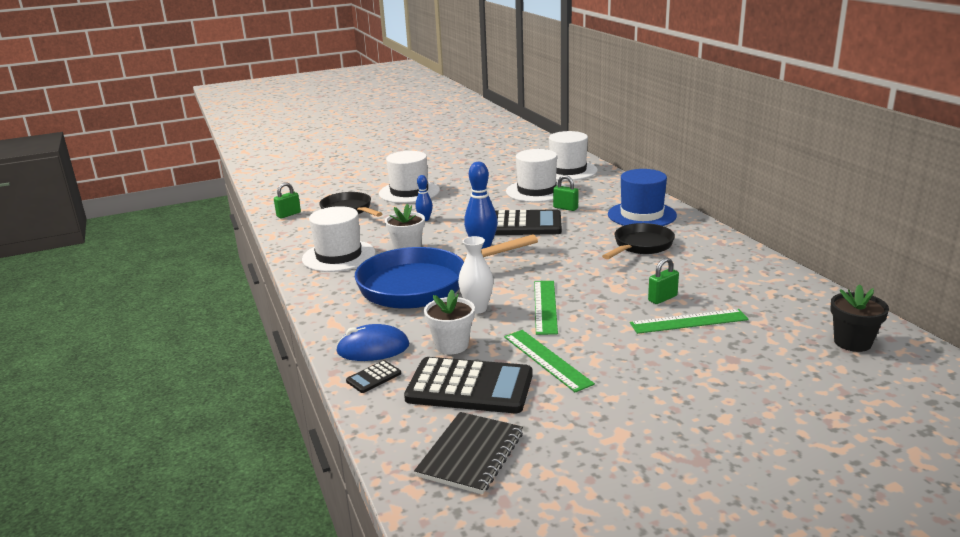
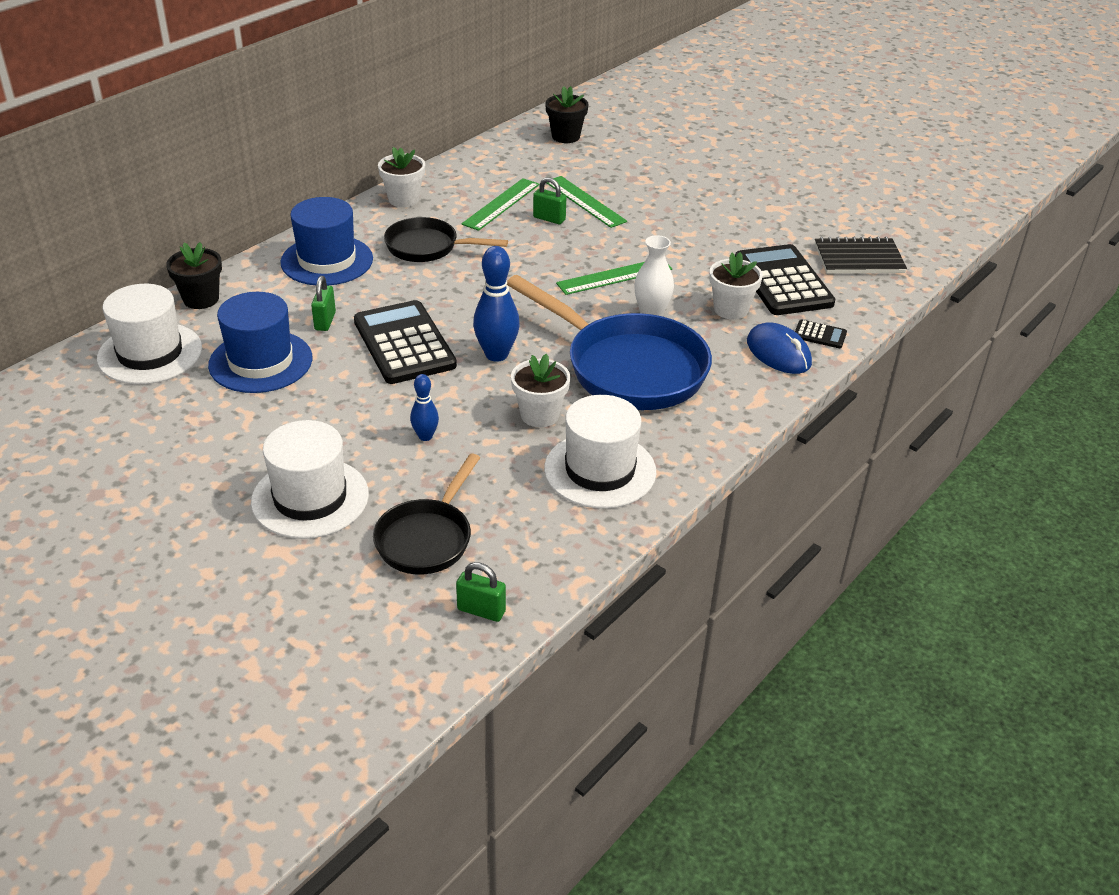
camera: 120 degrees left, 15 degrees up
(536, 191) = (260, 362): white hat -> blue hat
(547, 359) = (708, 255): green ruler -> green ruler (501, 204)
(616, 183) = (201, 299): none -> black flower pot
(726, 247) = (403, 199): none -> white flower pot

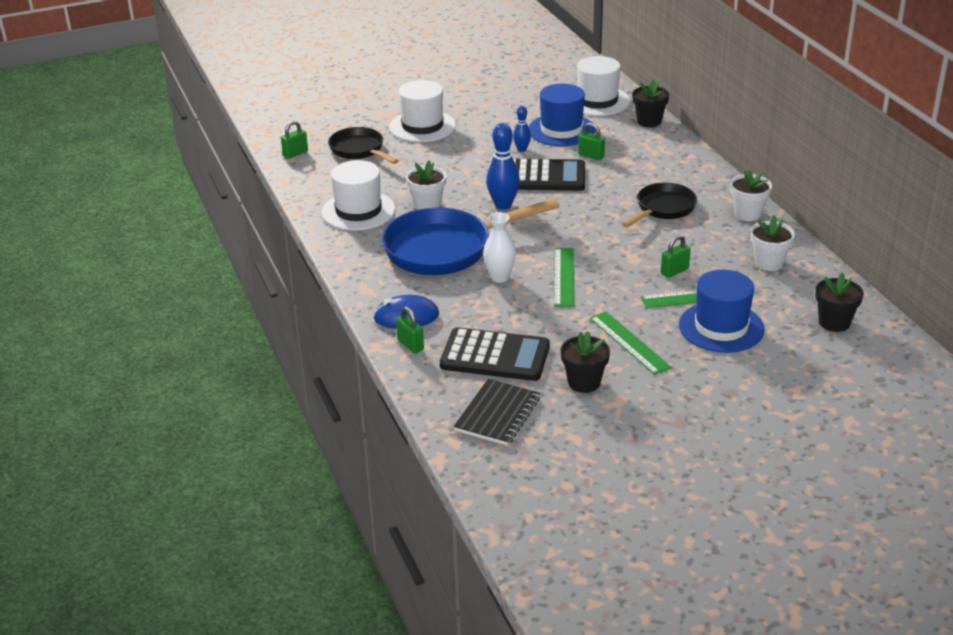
camera: 120 degrees right, 5 degrees down
(327, 261) = (669, 168): blue hat -> blue hat (721, 327)
(425, 436) = (442, 165): blue bowling pin -> blue bowling pin (522, 149)
(501, 204) = (713, 255): green ruler -> green ruler (629, 342)
(731, 309) = (477, 315): white flower pot -> white flower pot (768, 263)
(769, 228) = (584, 382): none -> black flower pot
(819, 335) = (410, 345): black calculator -> green padlock

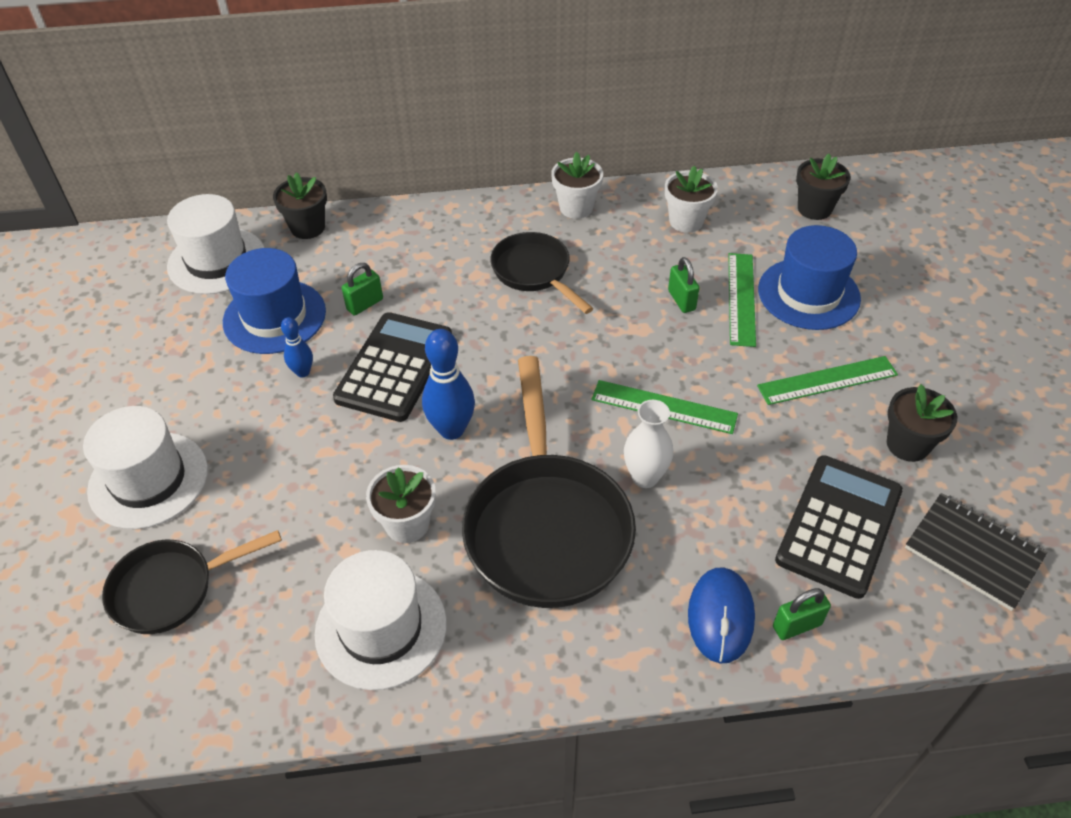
camera: 75 degrees left, 15 degrees up
(295, 153) = (117, 701): green padlock -> none
(446, 249) = (547, 526): blue pan -> black pan

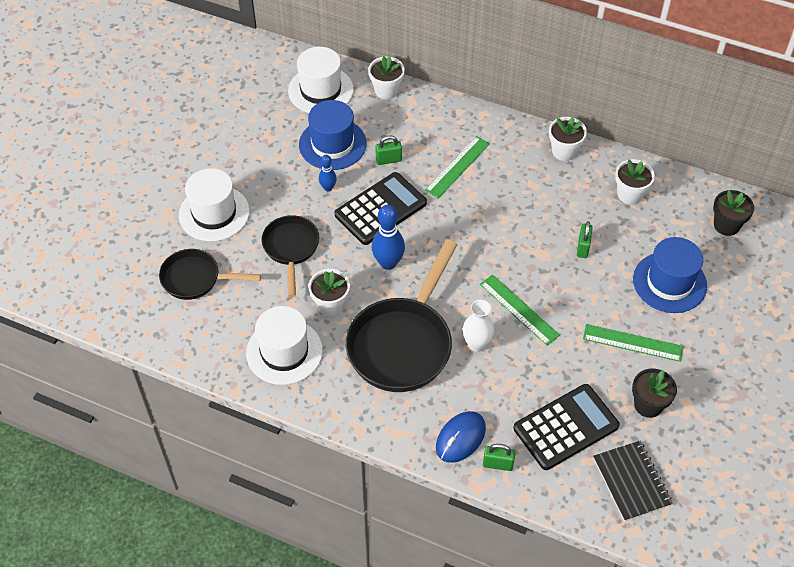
camera: 30 degrees right, 5 degrees up
(308, 227) = (386, 90): black flower pot -> white flower pot
(534, 272) = (504, 186): black pan -> black pan (291, 249)
(741, 298) = (622, 264): green ruler -> green ruler (457, 167)

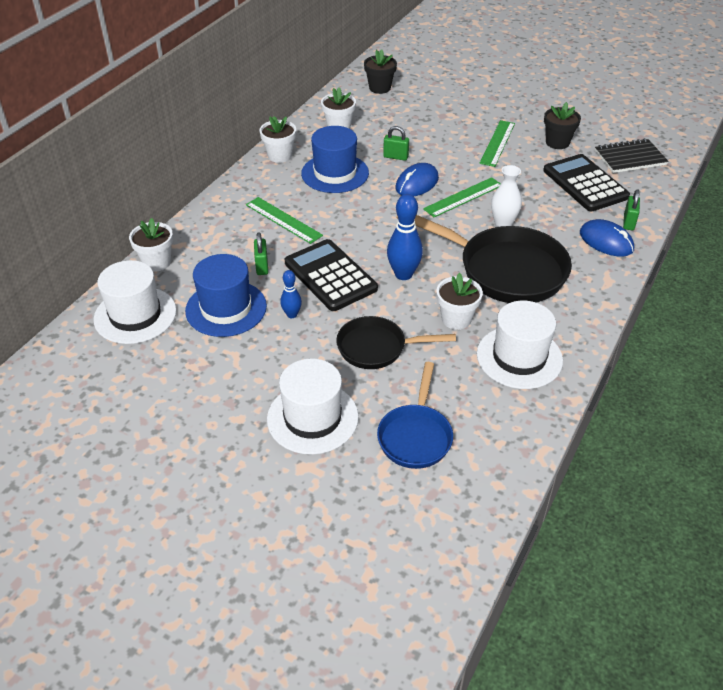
camera: 85 degrees left, 10 degrees down
(196, 279) = (415, 436): black pan -> blue pan
(536, 268) = (417, 183): none -> blue mouse
(669, 282) = (436, 119): blue hat -> blue hat (335, 173)

